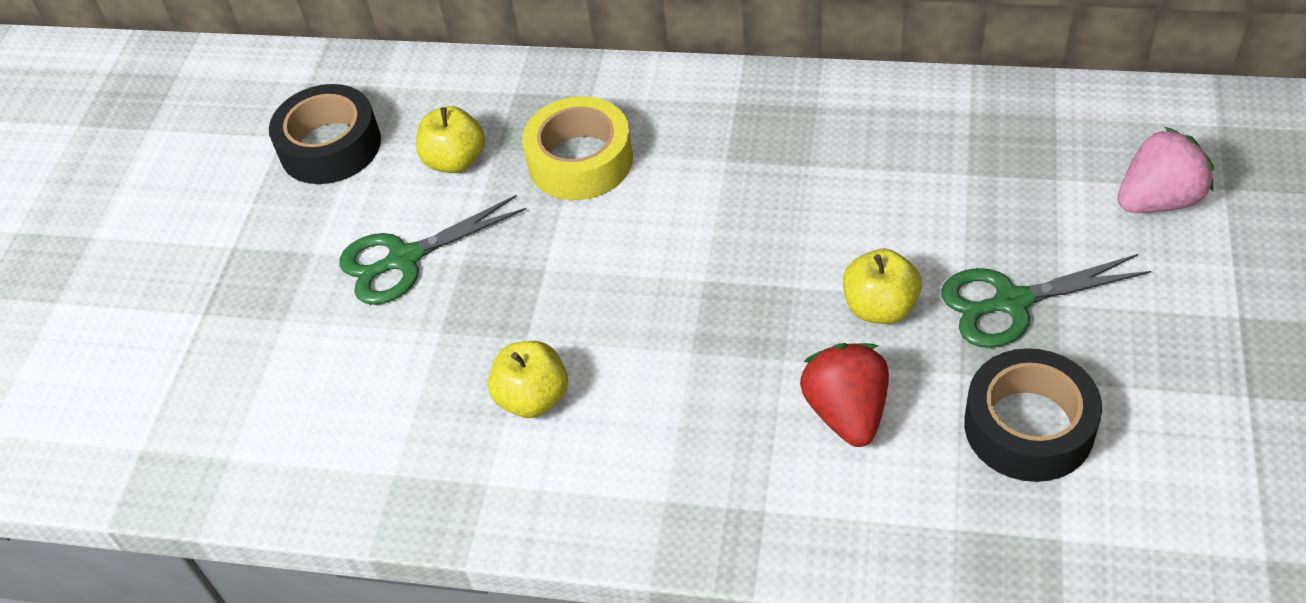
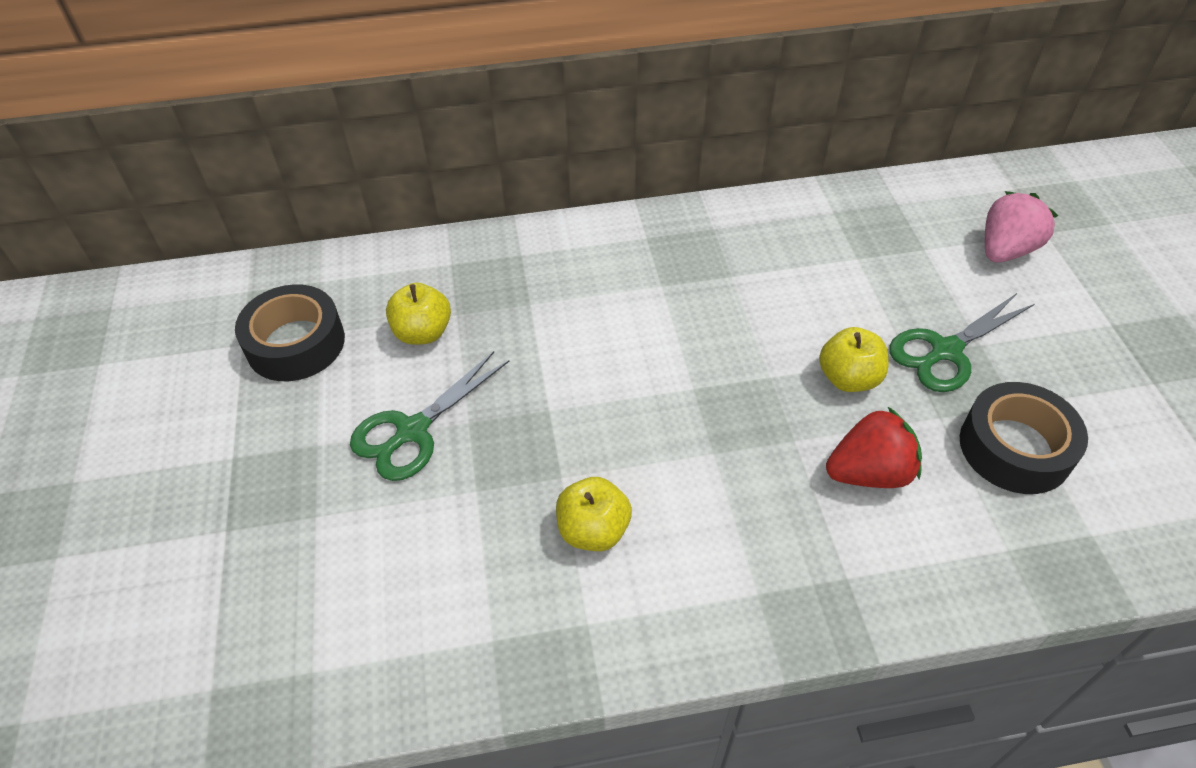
camera: 25 degrees left, 0 degrees up
(580, 161) = (537, 310): yellow tape -> none
(846, 412) = (869, 473): red strawberry -> red strawberry turned 105 degrees clockwise

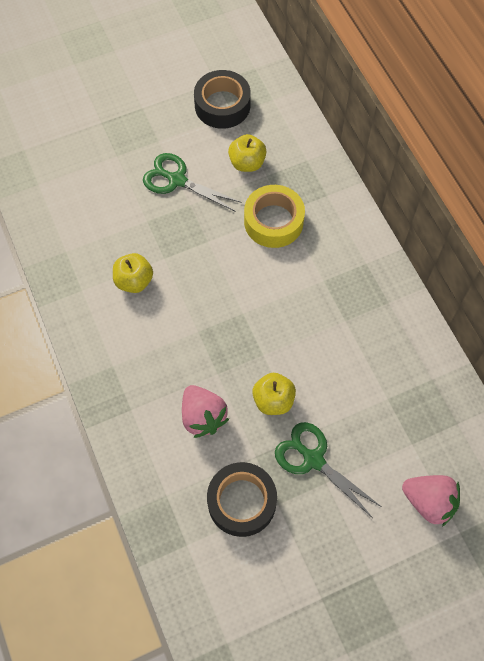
camera: 75 degrees right, 15 degrees up
(543, 321) = (273, 221): none -> yellow tape
(869, 473) = (203, 416): red strawberry -> pink strawberry

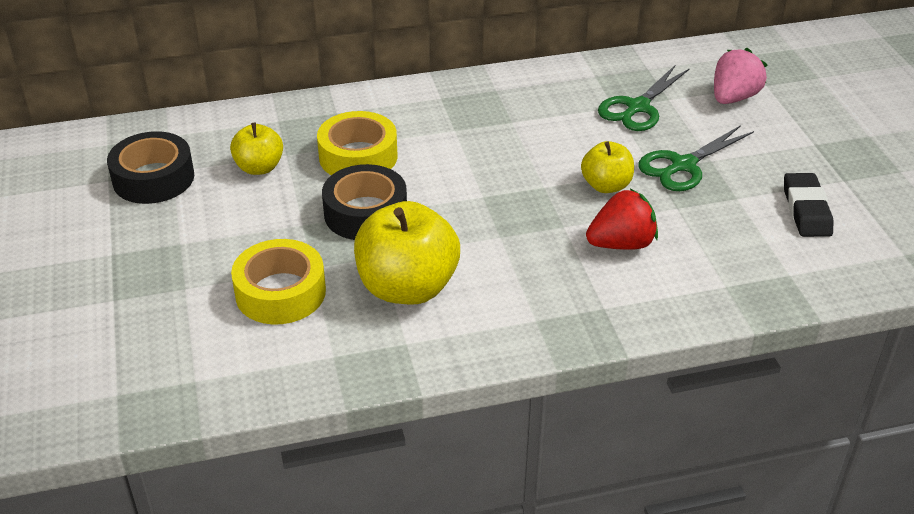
camera: 80 degrees left, 25 degrees down
(119, 208) = (280, 292): none -> yellow tape
(134, 281) = (407, 287): yellow apple -> yellow apple, size x1.79
(177, 180) = (257, 231): green scissors -> green scissors (637, 107)
(203, 416) = (621, 244): pink strawberry -> red strawberry
(242, 502) = (734, 224): black tape -> black tape (365, 213)
(271, 562) = (806, 210): none -> black eraser

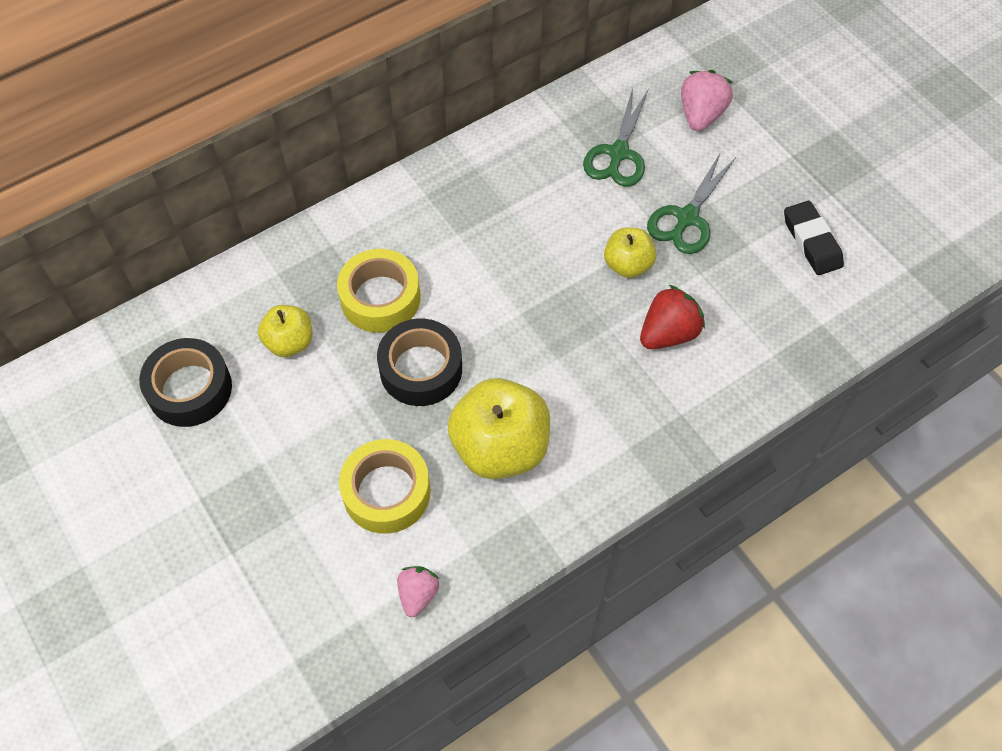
camera: 20 degrees left, 20 degrees up
(263, 377) = (418, 594): none -> pink strawberry

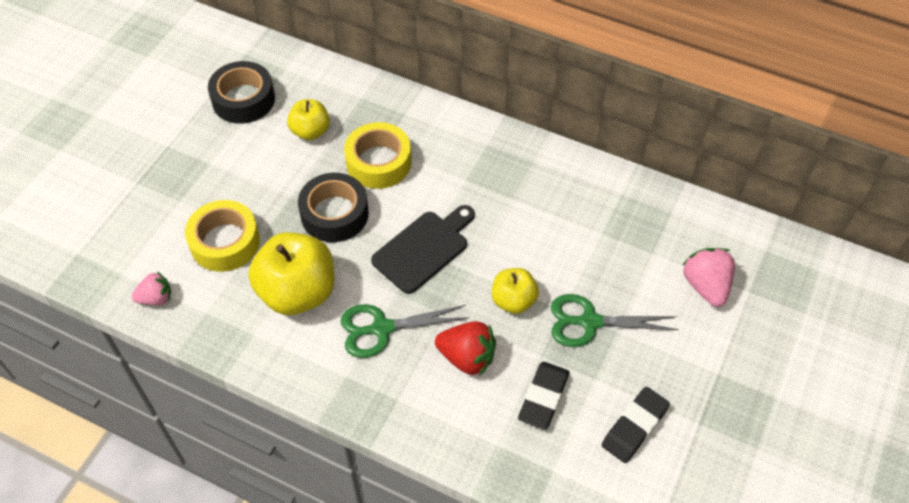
camera: 60 degrees right, 5 degrees down
(519, 309) = (424, 249): none -> black cutting board
(618, 153) = (618, 246): green scissors -> green scissors (382, 328)
(701, 115) = (705, 286): pink strawberry -> pink strawberry turned 90 degrees counterclockwise
(745, 294) = (543, 397): none -> black eraser

